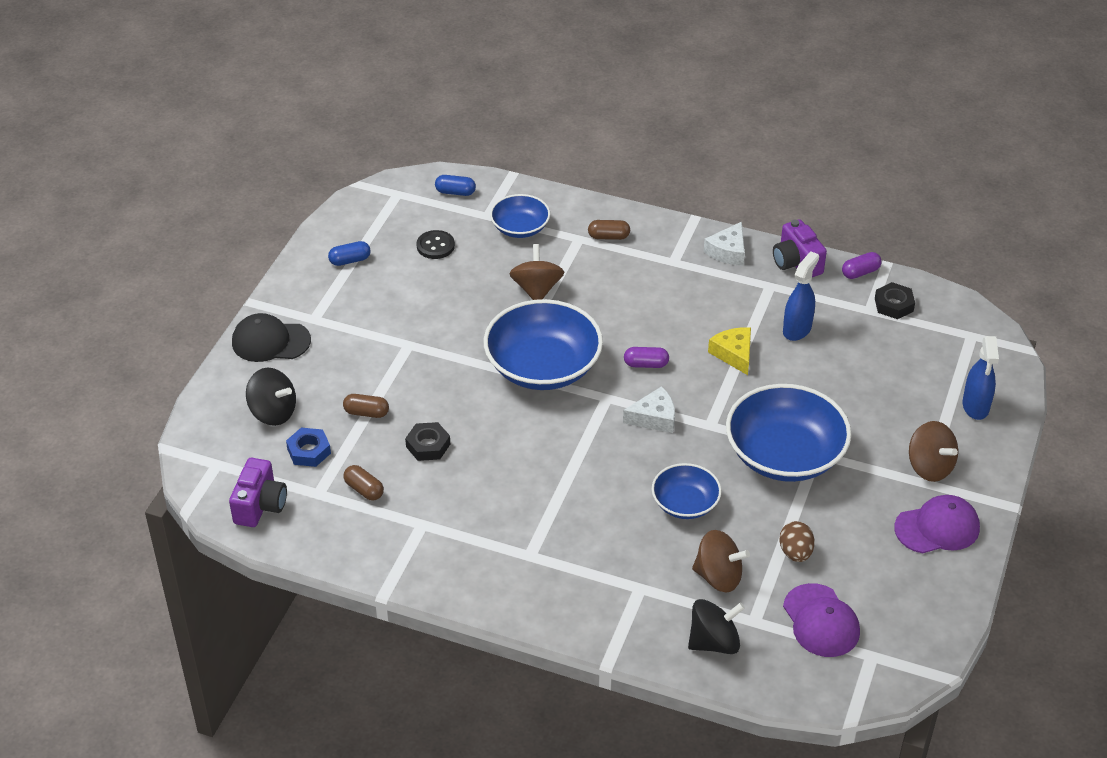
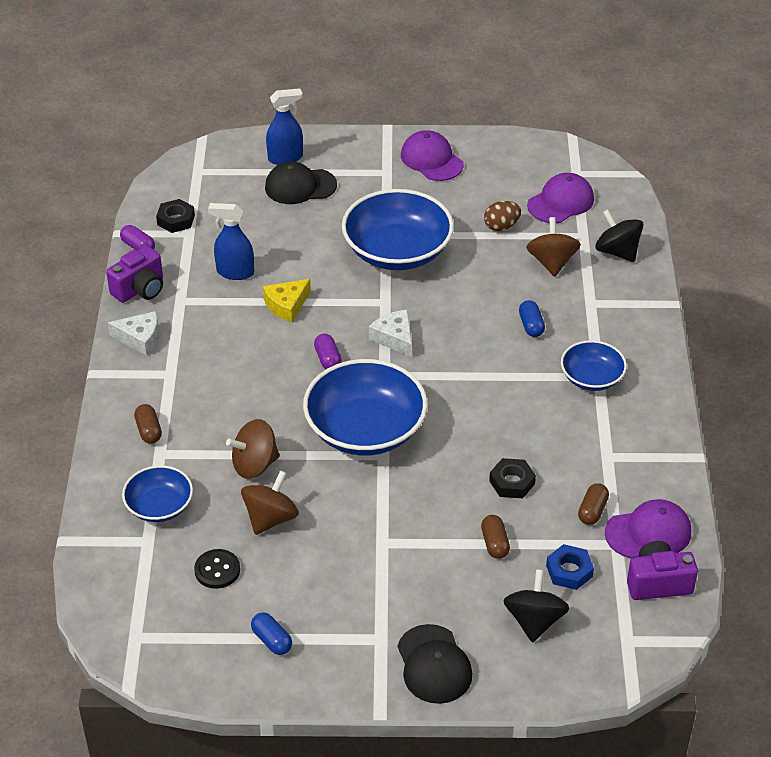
camera: 110 degrees left, 0 degrees up
(317, 520) = (648, 532): none -> purple cap
(455, 192) = (115, 582): blue capsule -> blue capsule (531, 326)
(685, 503) = (485, 297): blue bowl -> blue bowl (591, 378)
(921, 406) = (300, 186): none -> black cap
(929, 467) = (368, 172): brown spinning top -> brown spinning top (270, 518)

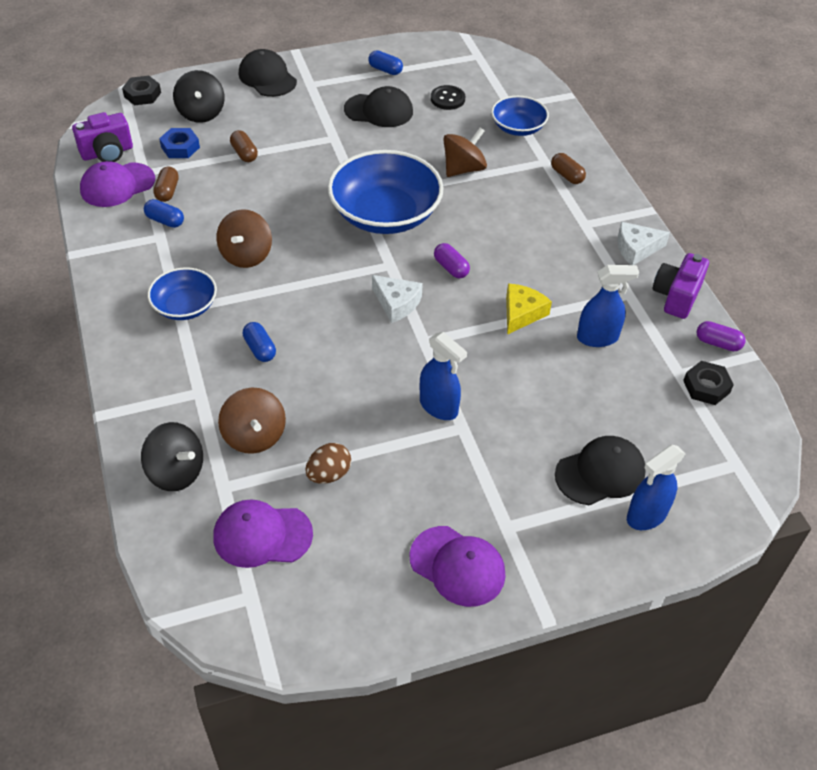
camera: 160 degrees right, 5 degrees up
(270, 518) = (428, 136): brown spinning top -> brown spinning top (246, 255)
(311, 571) = (379, 110): none -> black cap
(397, 251) = (439, 407): blue bowl -> blue spray bottle
(512, 482) = (242, 199): black nut -> black nut (142, 94)
(560, 202) = (262, 535): purple cap -> purple cap turned 60 degrees clockwise
(599, 474) = (165, 221): none -> blue capsule

